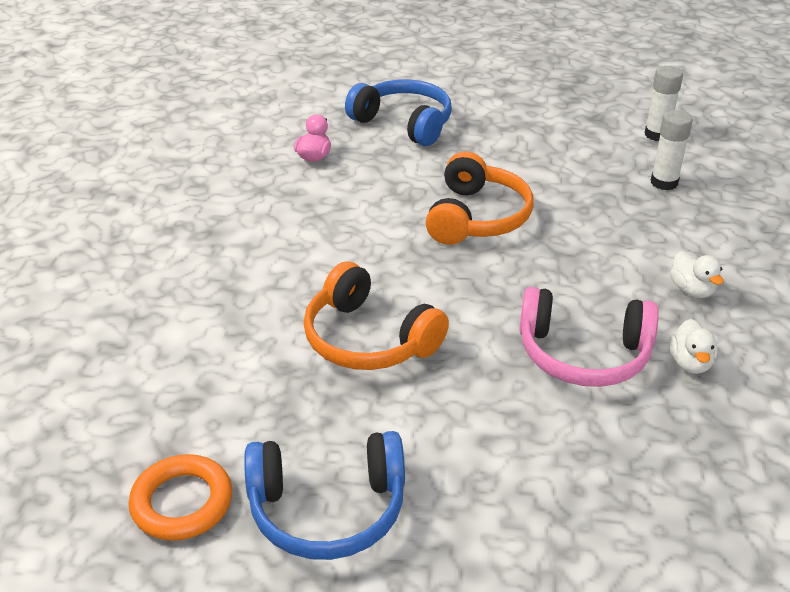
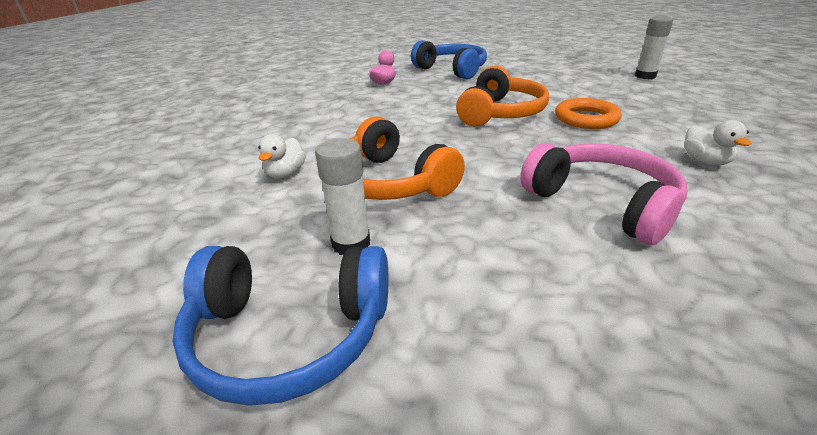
camera: 10 degrees right, 5 degrees down
(182, 502) = (134, 310): orange ring -> orange ring (586, 119)
(583, 354) = (601, 203): pink headphones -> pink headphones turned 150 degrees counterclockwise
(664, 182) = (657, 98): white glue stick -> white glue stick (351, 244)
(690, 363) = (723, 217): white duck -> white duck (286, 174)

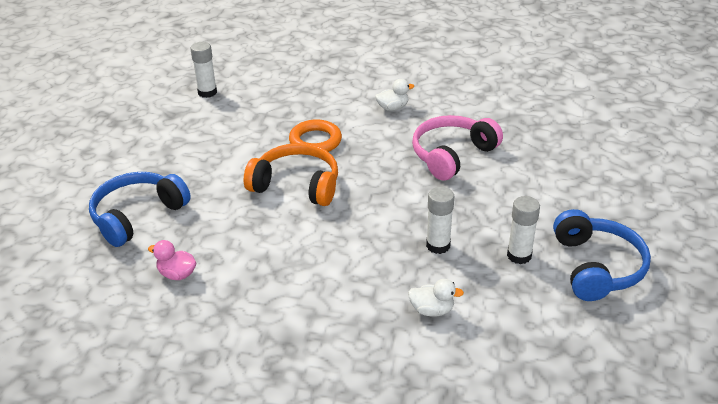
camera: 95 degrees left, 5 degrees up
(390, 182) = (438, 245): orange headphones -> white glue stick

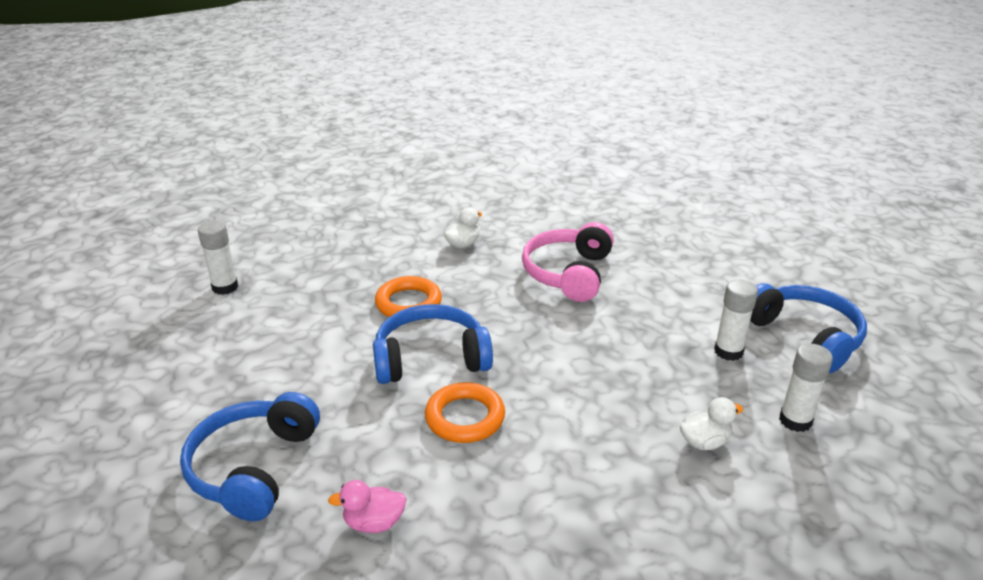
camera: 30 degrees left, 5 degrees down
(284, 232) = (465, 417): none -> orange ring
(296, 185) = (431, 359): orange headphones -> blue headphones
(438, 245) = (643, 370): white glue stick -> white glue stick (795, 420)

